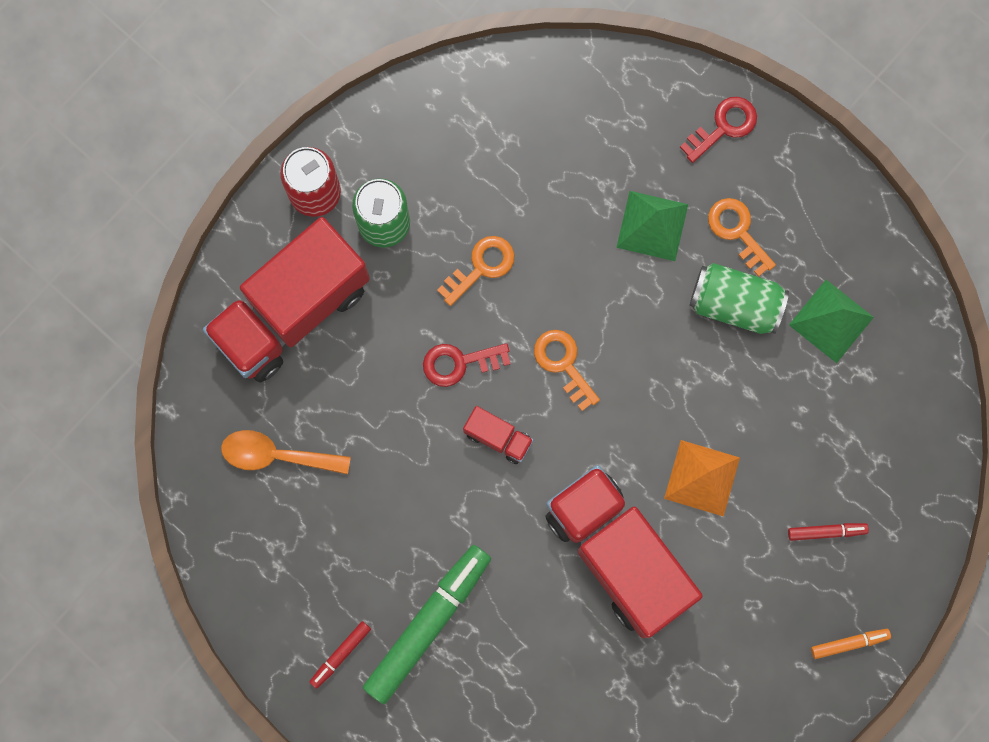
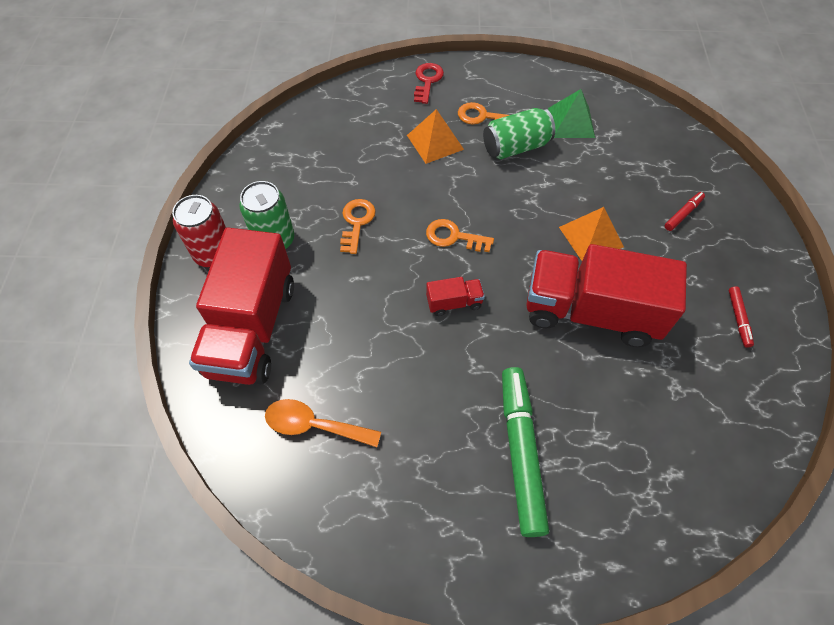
camera: 40 degrees left, 20 degrees down
(276, 455) = (314, 425): orange spoon -> orange spoon turned 45 degrees clockwise
(340, 654) = (481, 528): red marker -> red marker (738, 319)
(459, 363) = (390, 280): red key -> none
(652, 225) = (435, 142): green pyramid -> orange pyramid
(849, 643) = (761, 258): orange marker -> none

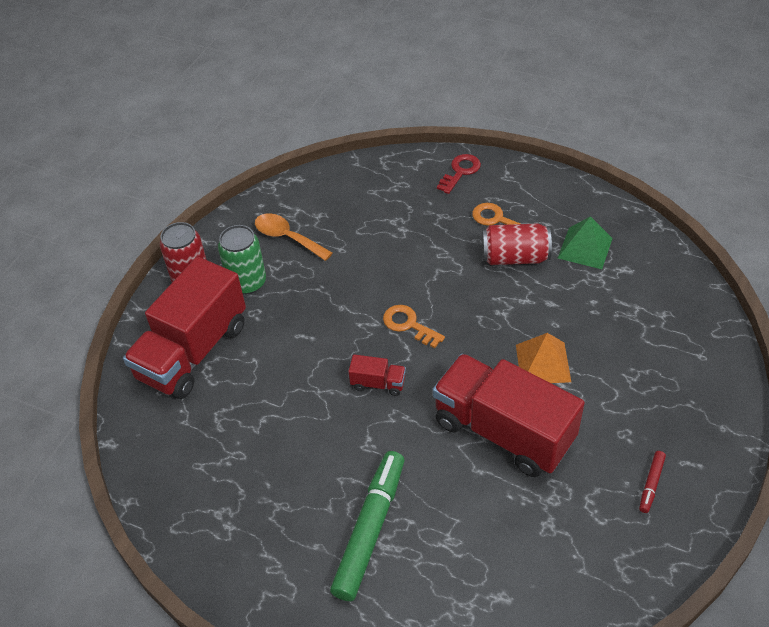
camera: 25 degrees right, 10 degrees down
(314, 425) = (205, 447): orange spoon -> orange spoon (287, 237)
(356, 222) = (326, 287): orange key -> none
(435, 142) = (437, 232): orange pyramid -> none
(516, 147) = (514, 257): green can -> red can
(683, 214) = (652, 368): red marker -> none

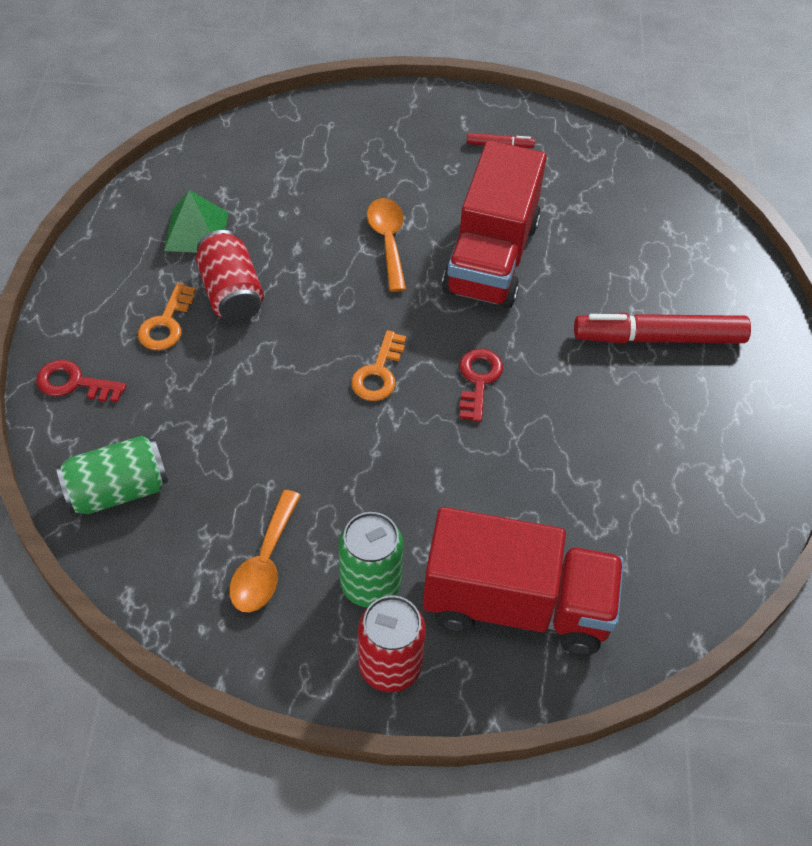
camera: 115 degrees left, 5 degrees up
(370, 182) = (118, 490): none -> green can
(370, 529) = (659, 338): green marker -> red marker
(378, 383) = (478, 380): red truck -> red key
(543, 363) = (388, 241): orange pyramid -> orange spoon

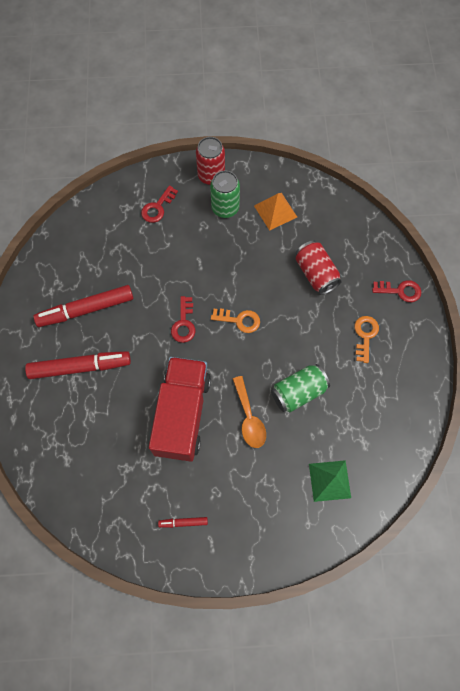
camera: 175 degrees right, 15 degrees up
(118, 490) = (355, 236): green can -> green can (298, 392)
(196, 231) = (370, 407): green pyramid -> green pyramid (329, 480)
(231, 293) = (335, 362): red can -> red can (316, 273)
(265, 563) = (275, 211): orange spoon -> orange pyramid
(378, 373) = (239, 320): orange key -> orange key turned 90 degrees clockwise
(516, 604) = (157, 207): red truck -> red key
(656, 424) = (86, 309): none -> red marker

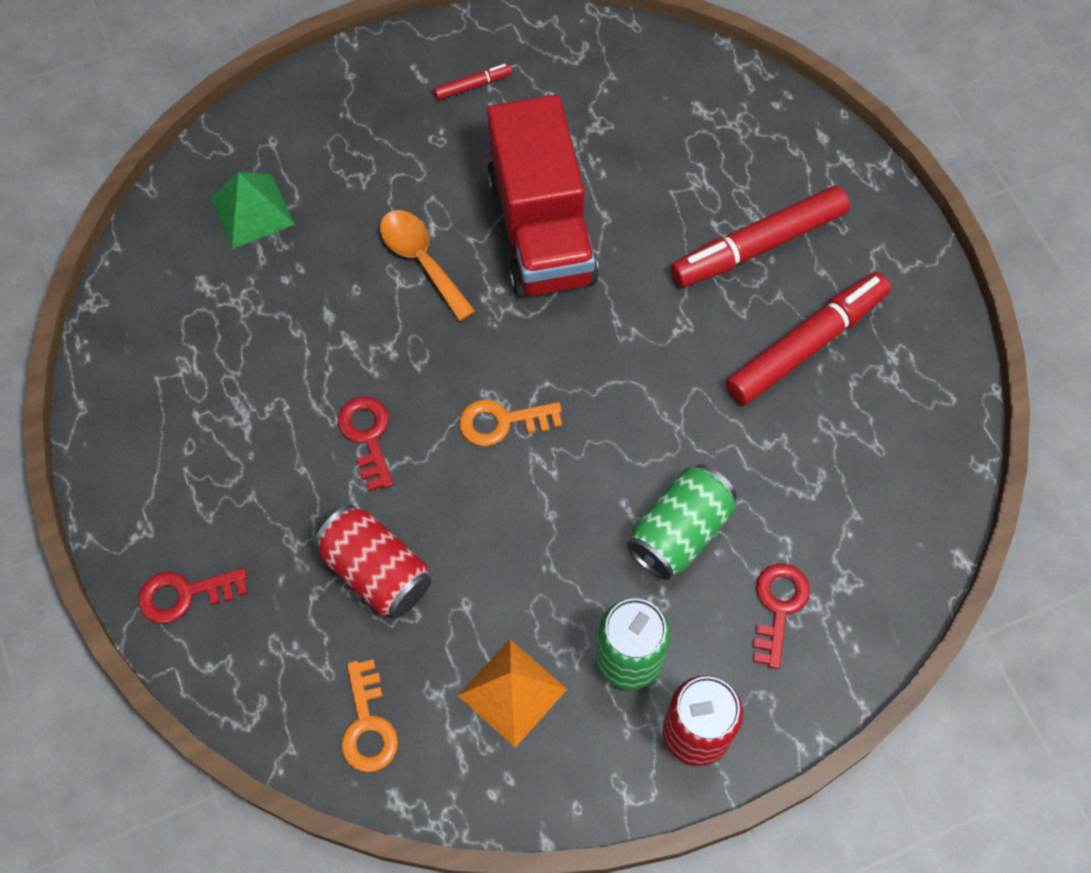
camera: 160 degrees right, 5 degrees down
(184, 323) = (607, 381): red key -> red key (367, 436)
(298, 392) = (345, 330): green can -> green can (679, 532)
(365, 335) = (241, 474): orange key -> orange key (368, 725)

